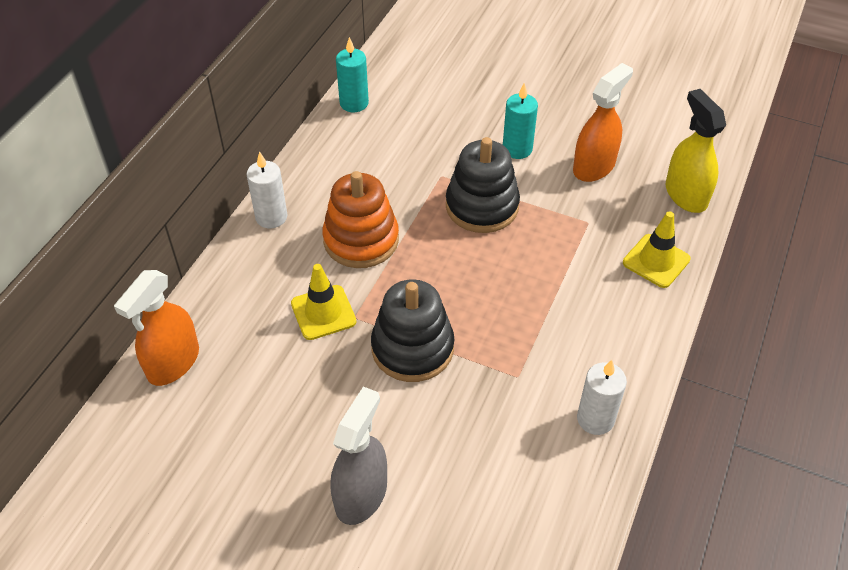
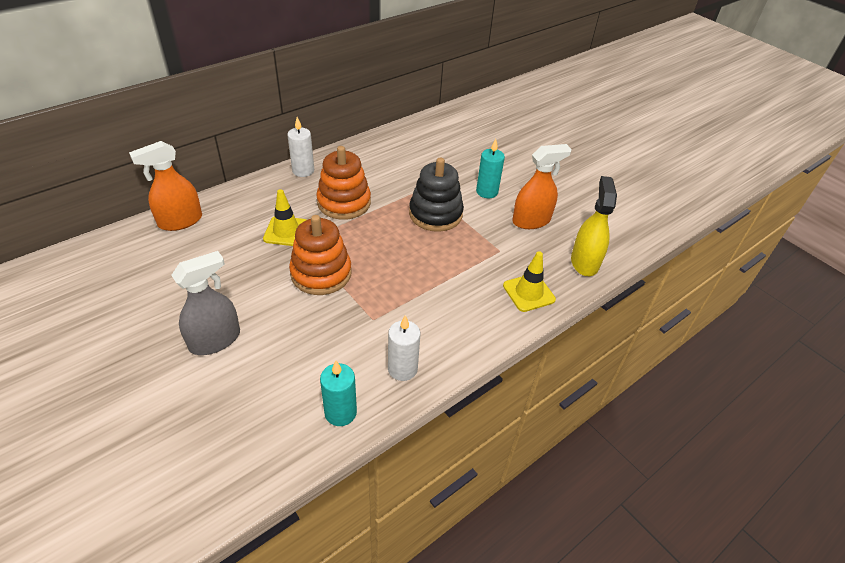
camera: 25 degrees right, 5 degrees down
(354, 103) = (405, 131): turquoise candle -> turquoise candle (340, 412)
(412, 348) = (321, 273): black stacking toy -> orange stacking toy

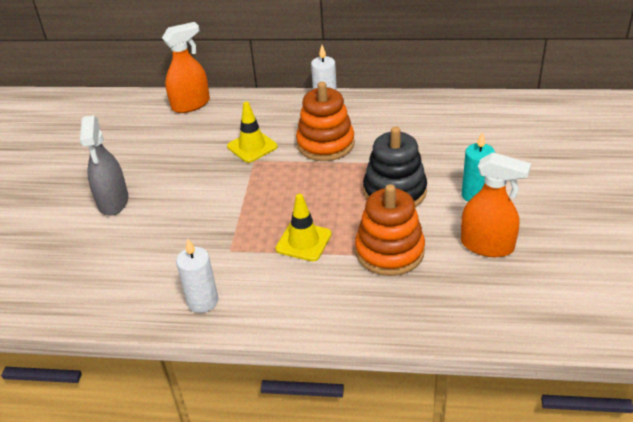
camera: 50 degrees right, 5 degrees down
(180, 221) = (191, 104): orange spray bottle -> orange spray bottle turned 135 degrees clockwise
(215, 340) = (113, 201): grey spray bottle -> grey spray bottle turned 75 degrees clockwise
(321, 273) = (237, 193): orange stacking toy -> orange stacking toy (389, 251)
(340, 412) = (124, 303): turquoise candle -> none
(528, 292) = (391, 309): yellow traffic cone -> yellow traffic cone (303, 241)
(584, 262) = (493, 316): yellow spray bottle -> none

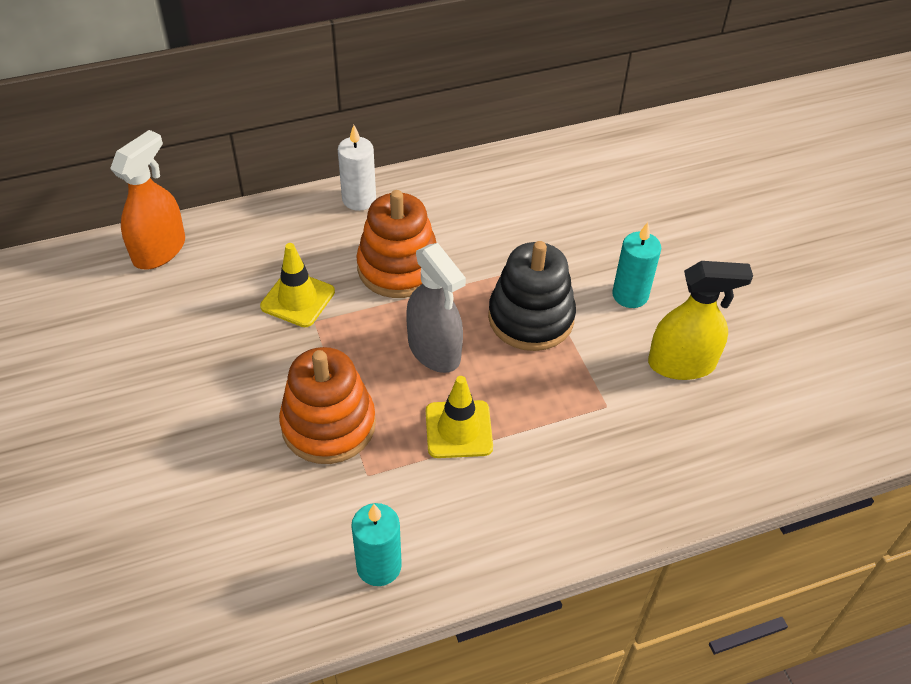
camera: 30 degrees left, 10 degrees up
(113, 201) = (143, 451): grey spray bottle -> grey spray bottle (434, 350)
(203, 301) = (379, 566): white candle -> turquoise candle
(389, 251) = (574, 409): orange stacking toy -> orange stacking toy (328, 425)
(487, 245) = (682, 364): orange spray bottle -> yellow spray bottle

